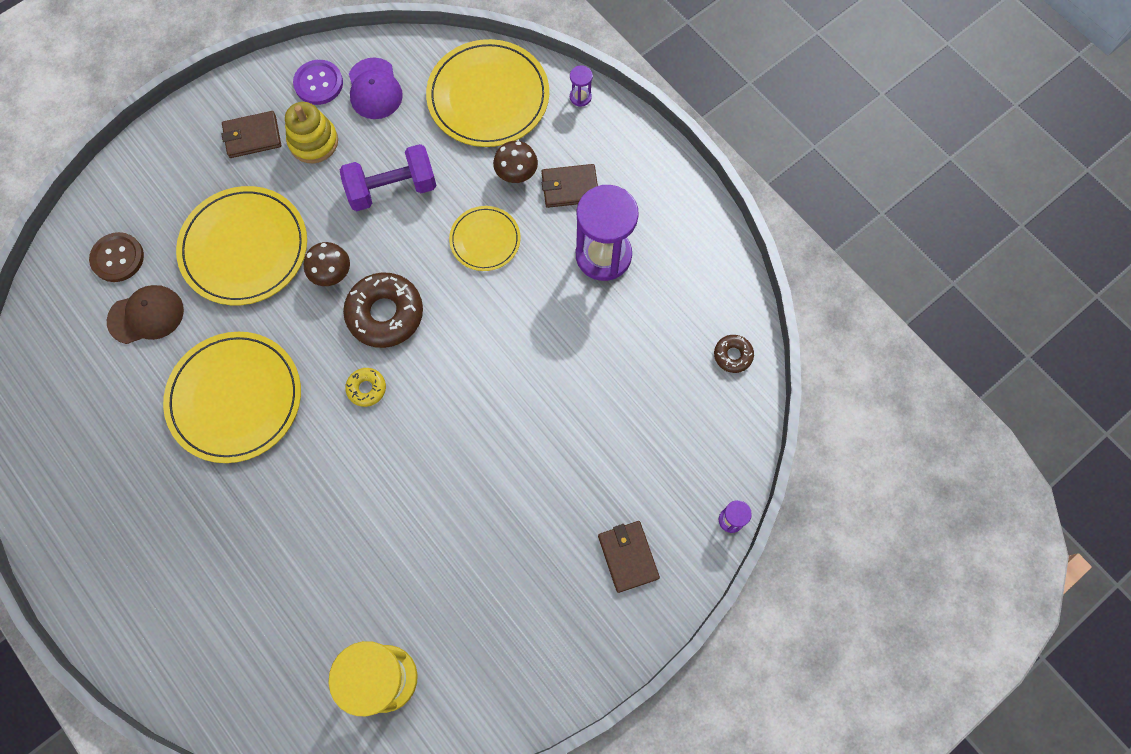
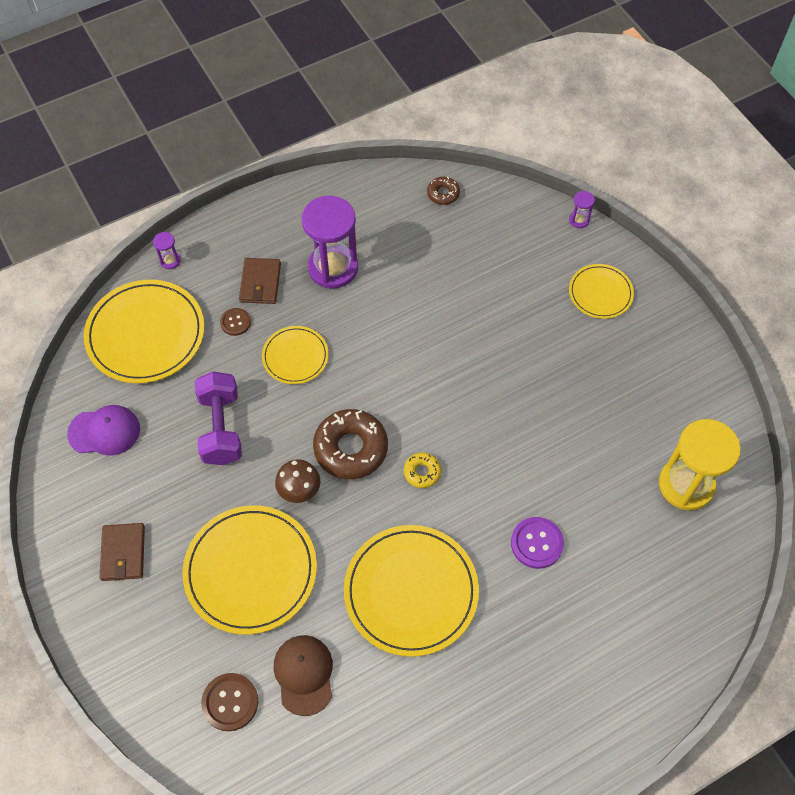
camera: 80 degrees left, 10 degrees down
(313, 142) = (147, 494): yellow stacking toy -> none
(318, 83) = (80, 483): purple button -> purple button (536, 543)
(516, 174) = (235, 322): brown mushroom -> brown button
(628, 556) = (600, 293): brown wallet -> yellow plate

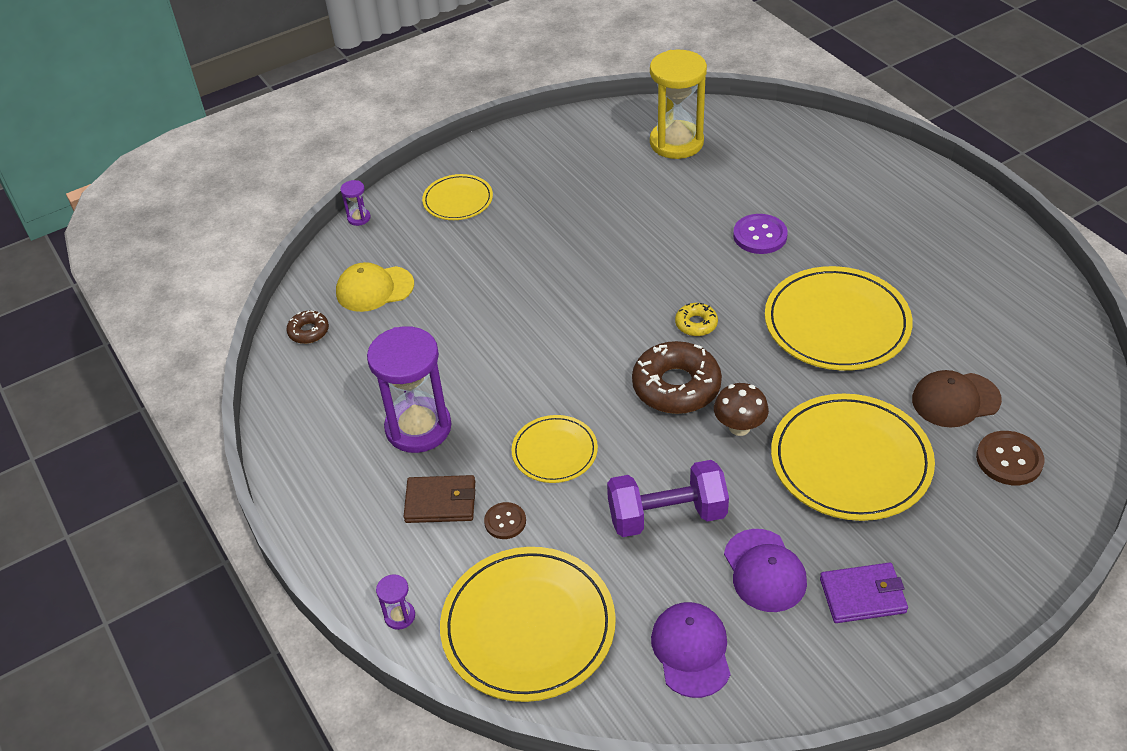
camera: 90 degrees left, 15 degrees down
(123, 553) = (862, 595): brown wallet -> purple wallet
(159, 488) = (764, 571): none -> purple cap
(488, 234) = (374, 289): none -> yellow cap

